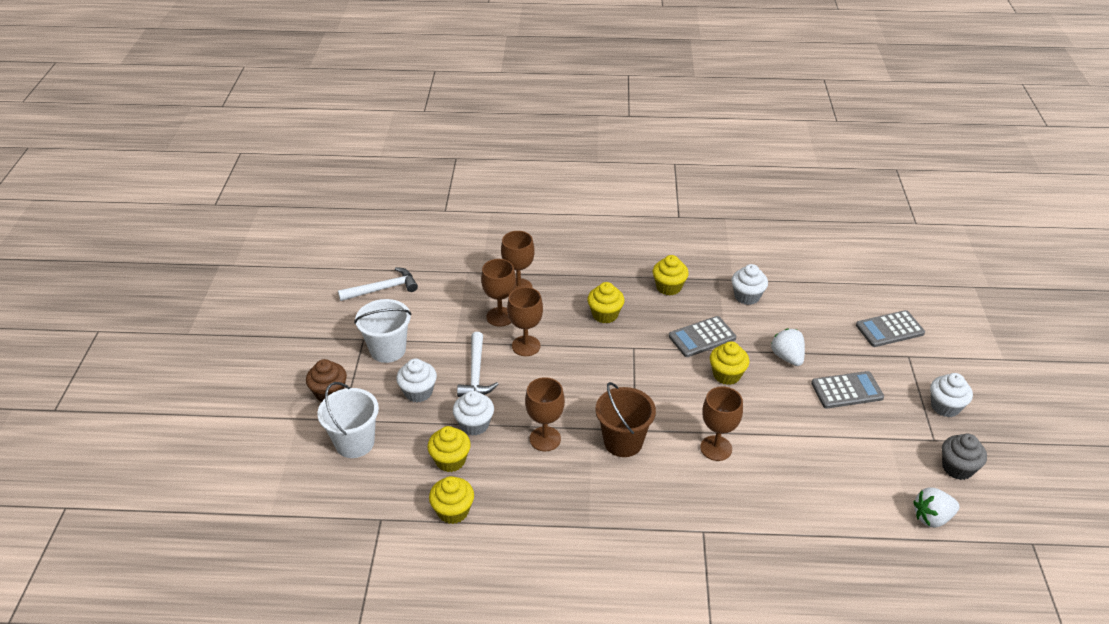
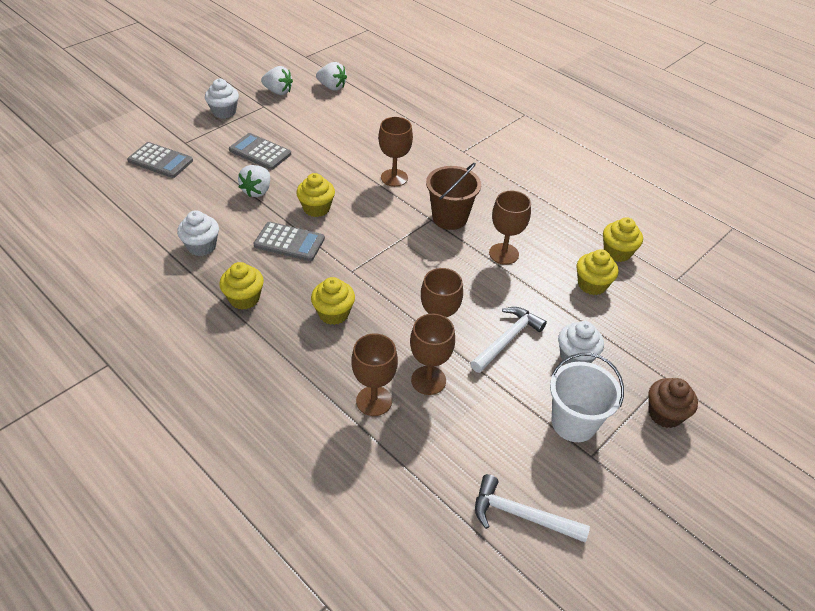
camera: 140 degrees left, 5 degrees up
(354, 443) = (666, 349): white bucket -> none
(474, 424) = (549, 298): white cupcake -> none
(957, 468) = (278, 91): grey cupcake -> white strawberry

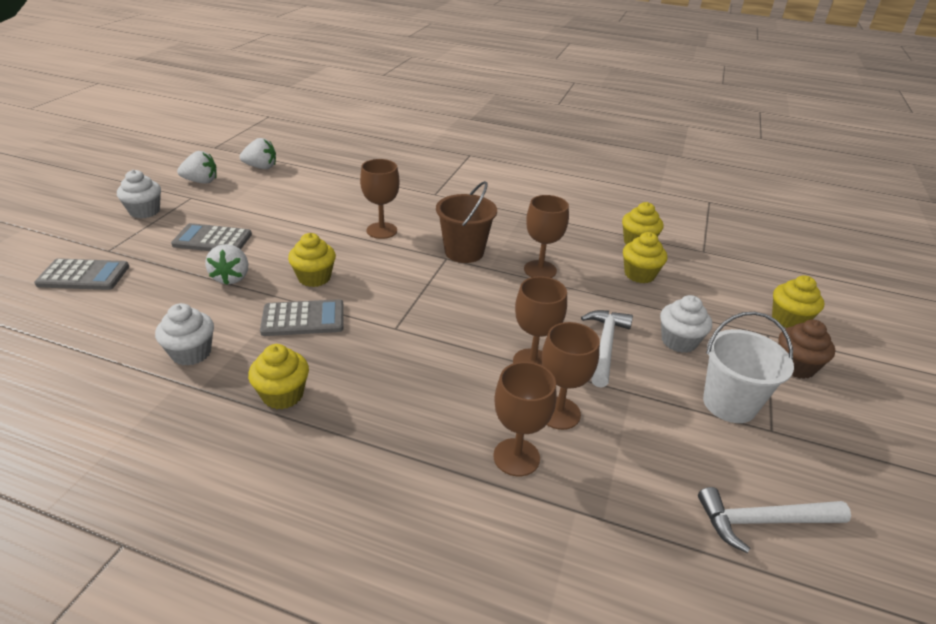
camera: 25 degrees left, 10 degrees down
(333, 313) = (404, 377): yellow cupcake -> yellow cupcake (788, 320)

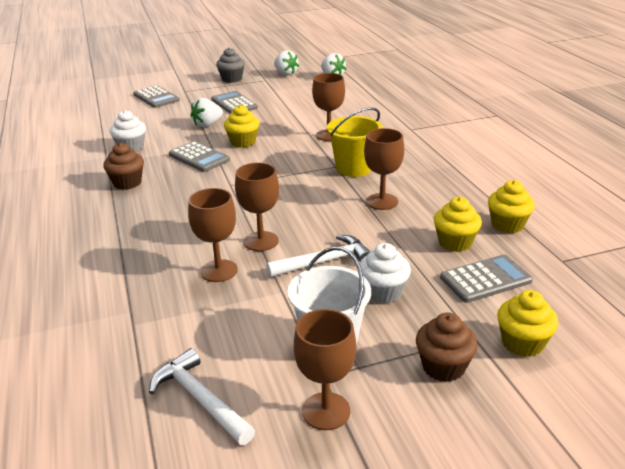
camera: 55 degrees right, 5 degrees down
(145, 211) = (232, 79): white cupcake -> grey cupcake
(283, 395) = (127, 183): yellow cupcake -> brown cupcake
(464, 252) = (354, 168): brown bucket -> yellow bucket
(516, 457) = (156, 272): brown goblet -> brown goblet (326, 411)
(700, 290) = (485, 279): none -> grey calculator

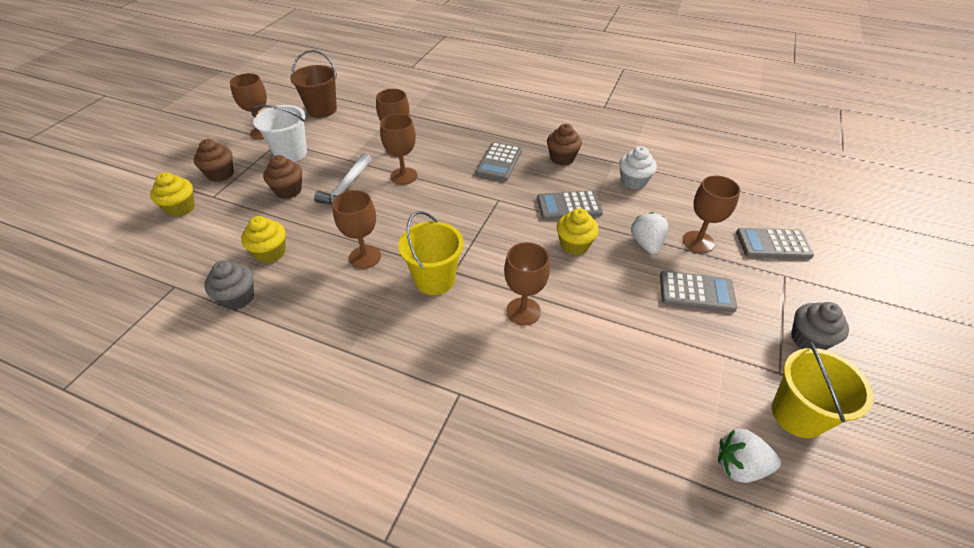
camera: 130 degrees right, 15 degrees up
(183, 113) = (698, 242): none -> brown goblet
(200, 399) = (322, 110): white hammer -> brown bucket
(285, 74) = (797, 414): white strawberry -> yellow bucket
(383, 292) = (288, 190): white cupcake -> brown cupcake
(485, 279) = (227, 235): grey calculator -> grey calculator (499, 162)
(507, 225) = (238, 298): yellow cupcake -> grey cupcake

